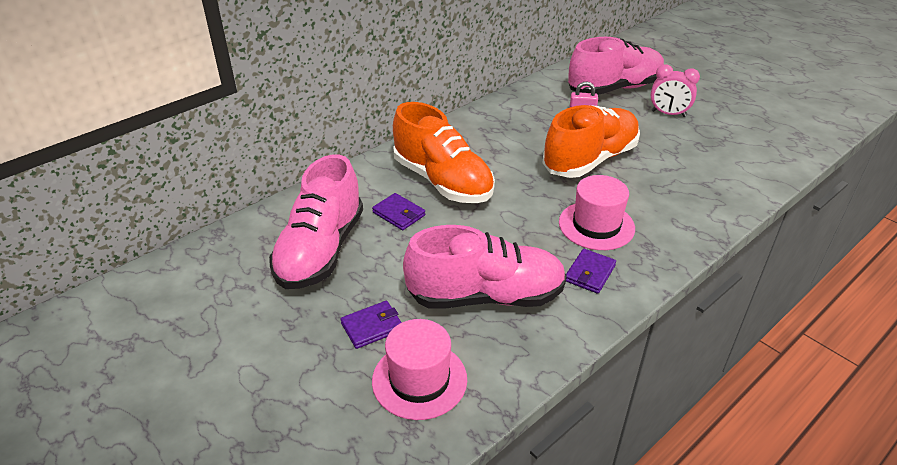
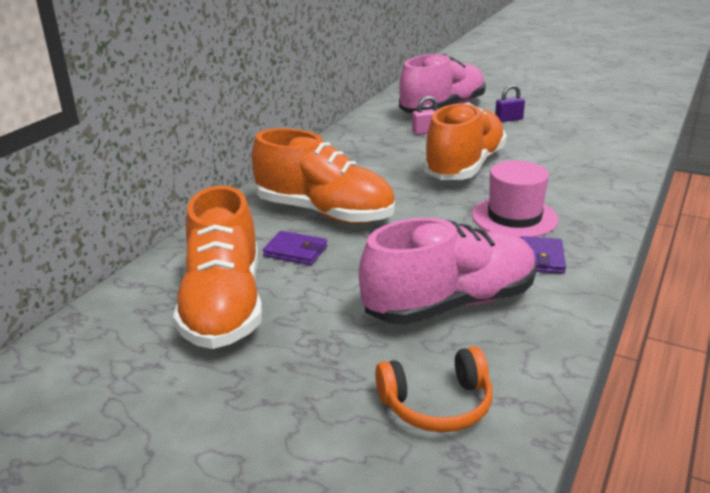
camera: 20 degrees left, 10 degrees down
(320, 250) = (224, 306): pink shoe -> orange shoe
(372, 327) = (341, 366): purple wallet -> none
(419, 380) = (437, 404): pink hat -> orange headphones
(668, 114) = (508, 119): pink clock -> purple padlock

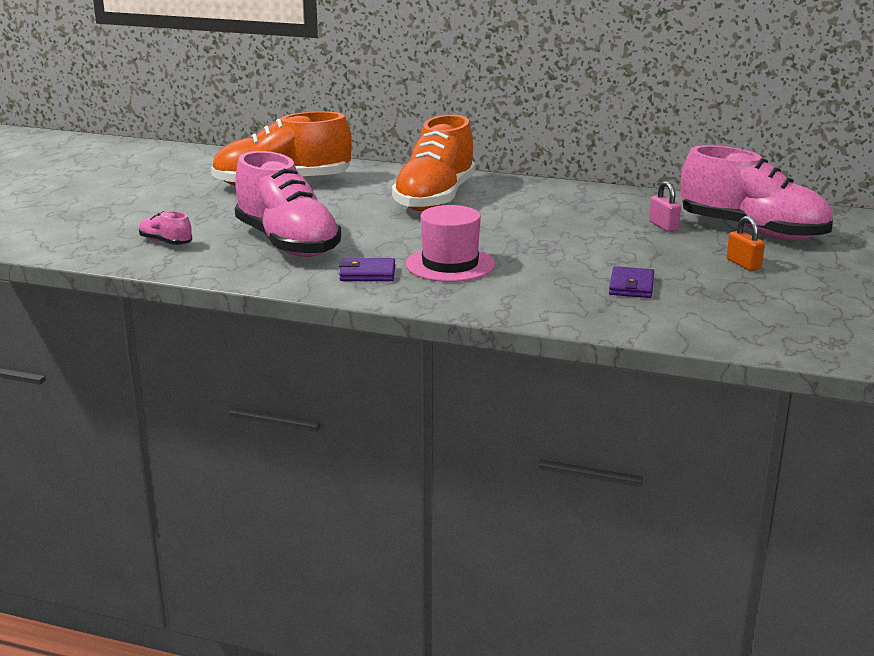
camera: 80 degrees right, 5 degrees down
(295, 251) = (363, 195): purple wallet -> purple wallet (631, 286)
(437, 404) = (166, 242): orange headphones -> pink shoe
(464, 166) = (569, 244): orange shoe -> none
(508, 119) = (743, 264): purple padlock -> orange padlock

